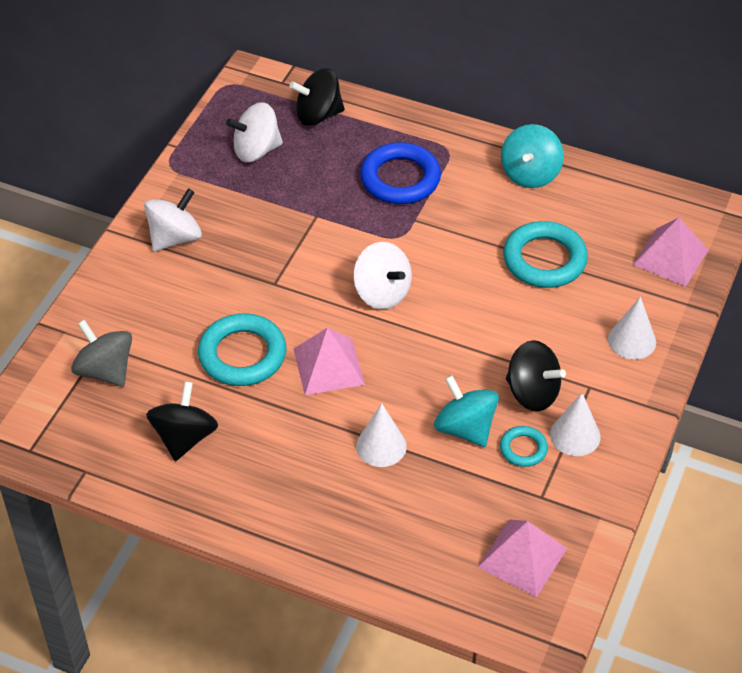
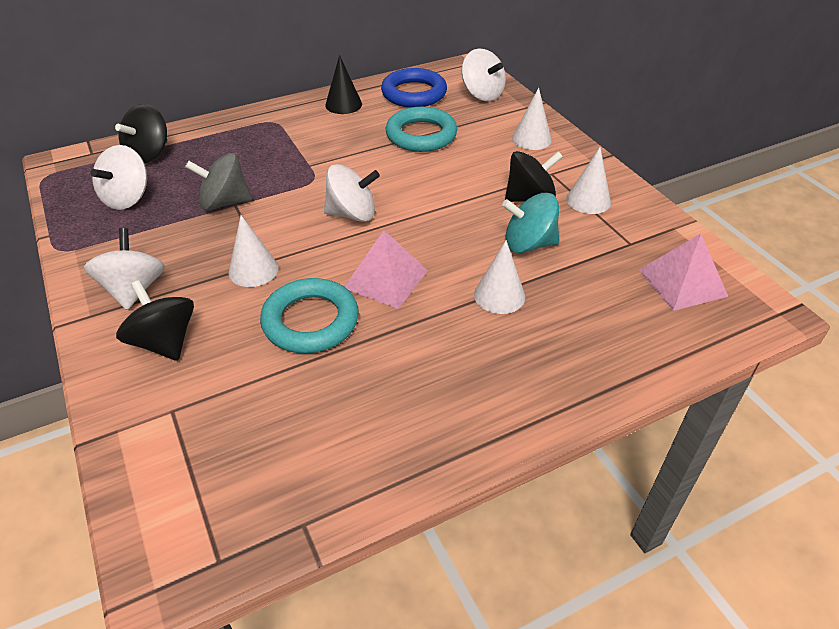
camera: 50 degrees left, 5 degrees down
(105, 370) = (204, 427): grey spinning top -> grey spinning top (224, 203)
(184, 437) = (353, 414): black spinning top -> black spinning top (164, 342)
(259, 284) = (253, 270): none -> white cone
(400, 179) = (264, 152): blue ring -> blue ring (414, 93)
(523, 449) = (577, 228): turquoise ring -> none
(530, 174) = (343, 104): turquoise spinning top -> black cone
(670, 257) = (482, 94): pink pyramid -> white spinning top

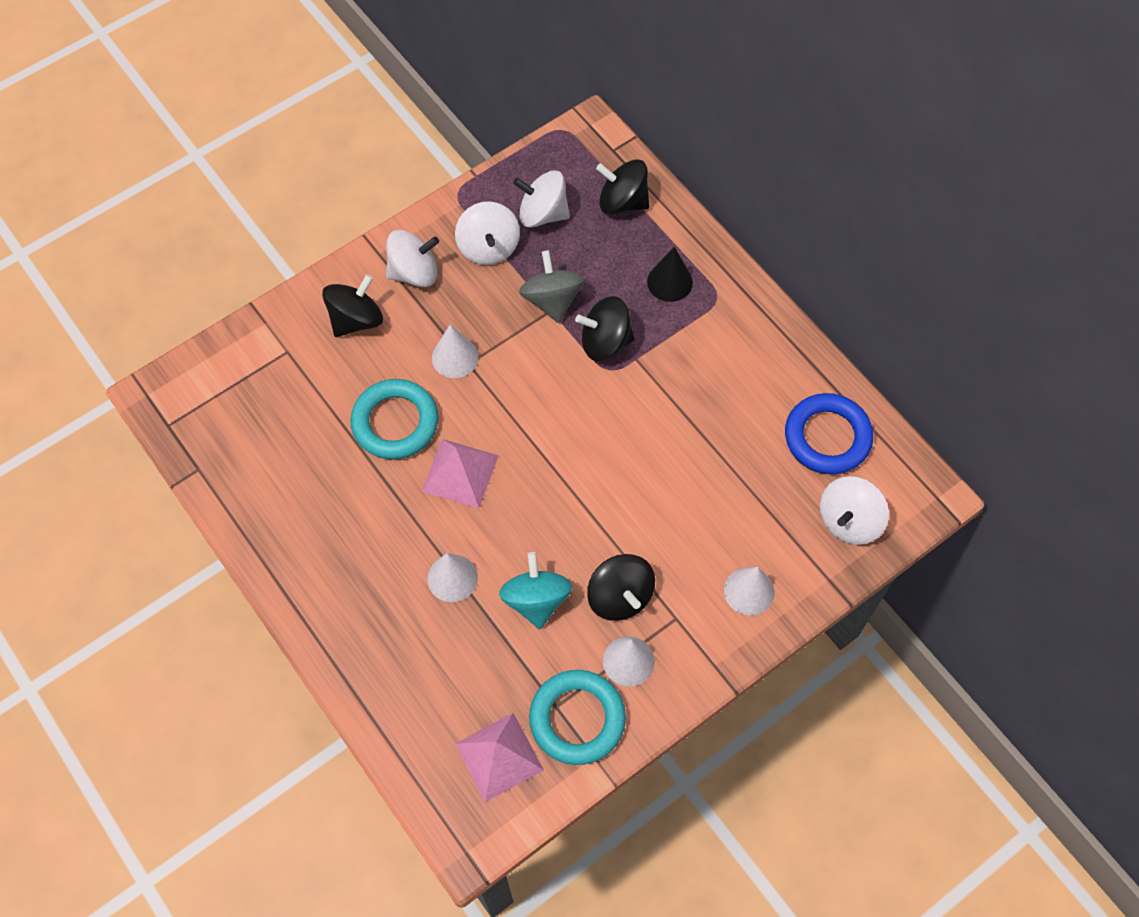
camera: 80 degrees right, 20 degrees up
(284, 179) = (605, 342): none -> black spinning top
(343, 104) = (777, 362): black cone -> black cone (669, 282)
(352, 214) = (555, 421): white spinning top -> white spinning top (488, 247)
(421, 135) = (726, 462): turquoise ring -> turquoise ring (577, 719)

